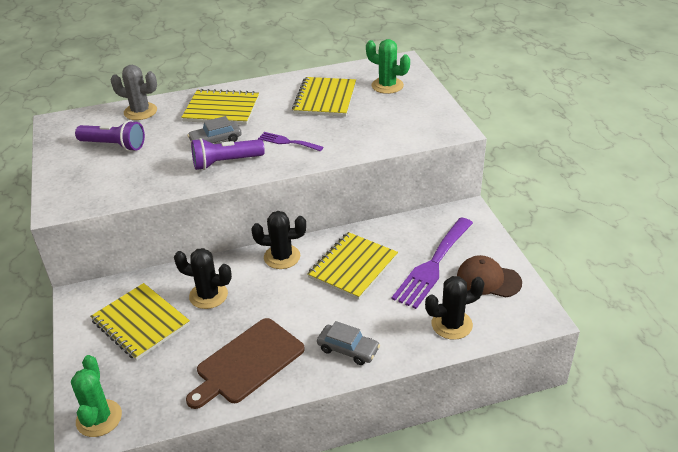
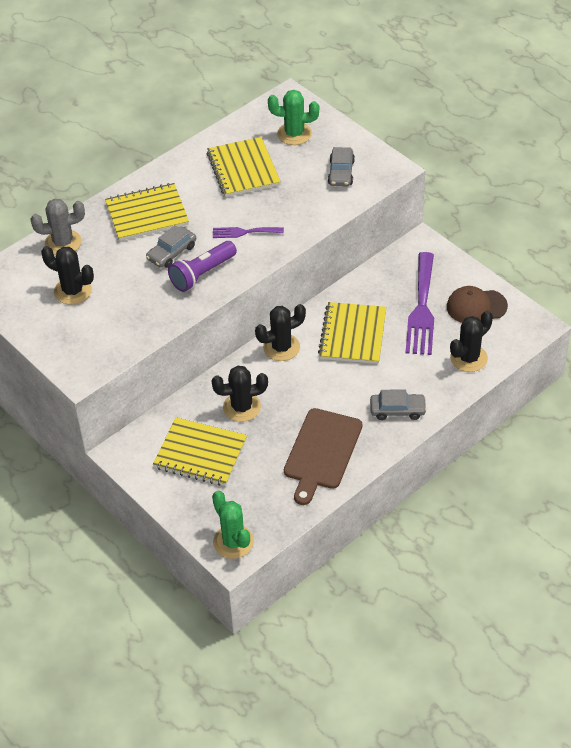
camera: 25 degrees left, 10 degrees up
(114, 145) = (73, 291): purple flashlight -> black cactus
(406, 121) = (341, 172): none -> grey car

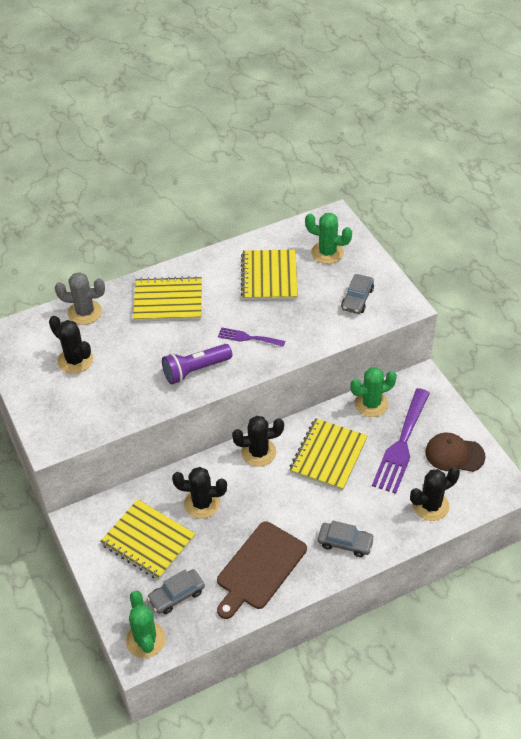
camera: 15 degrees right, 0 degrees up
(171, 252) = (176, 343): grey car -> grey car (176, 595)
(378, 277) = (371, 404): none -> green cactus

